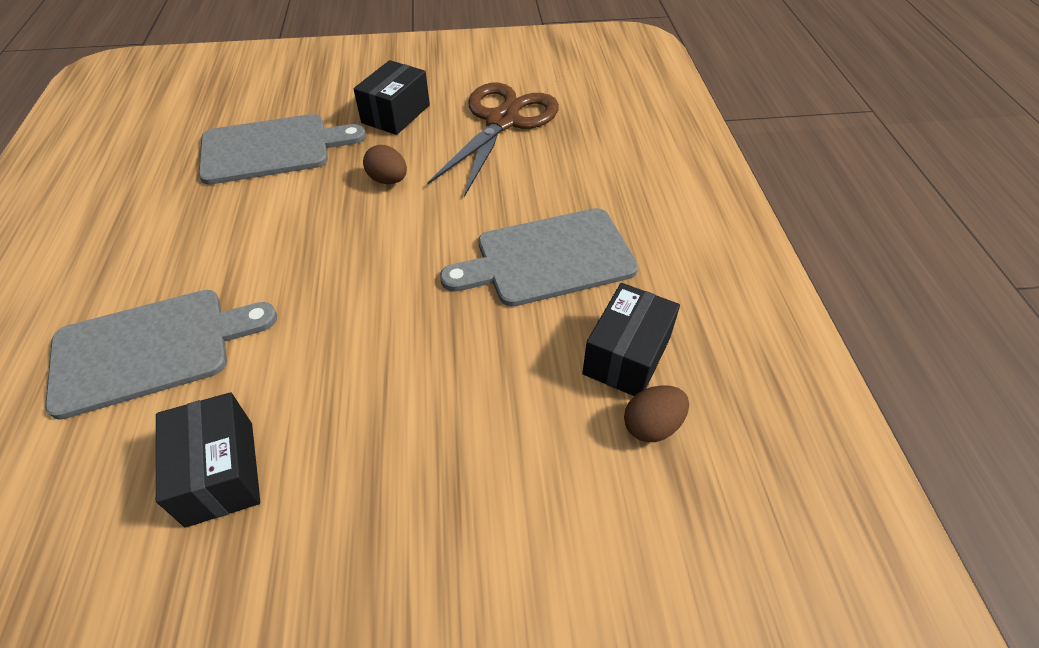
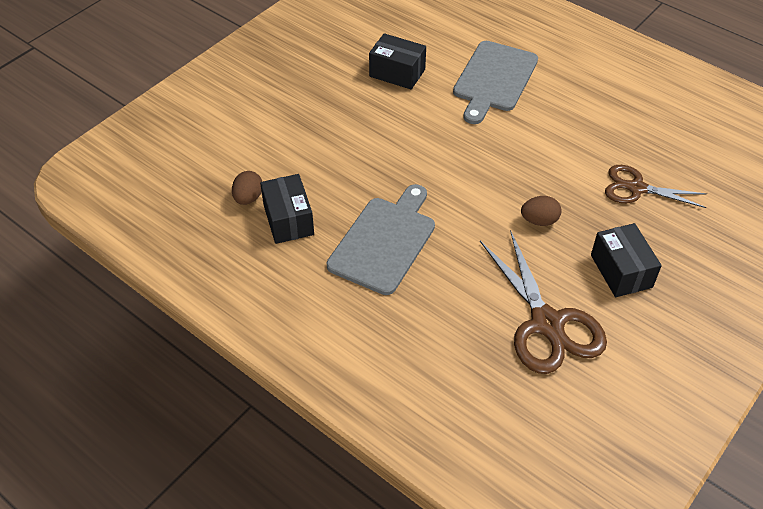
camera: 135 degrees right, 0 degrees up
(272, 148) = (636, 188): grey cutting board -> brown scissors

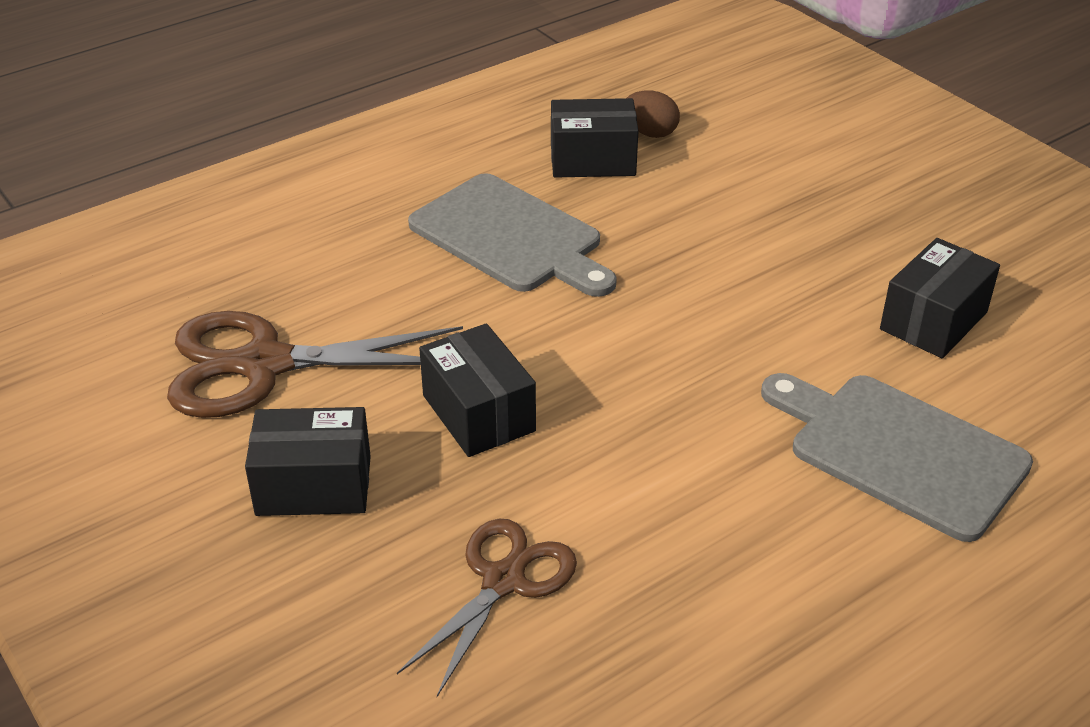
camera: 105 degrees right, 10 degrees down
(539, 221) = (478, 413): brown egg -> black box

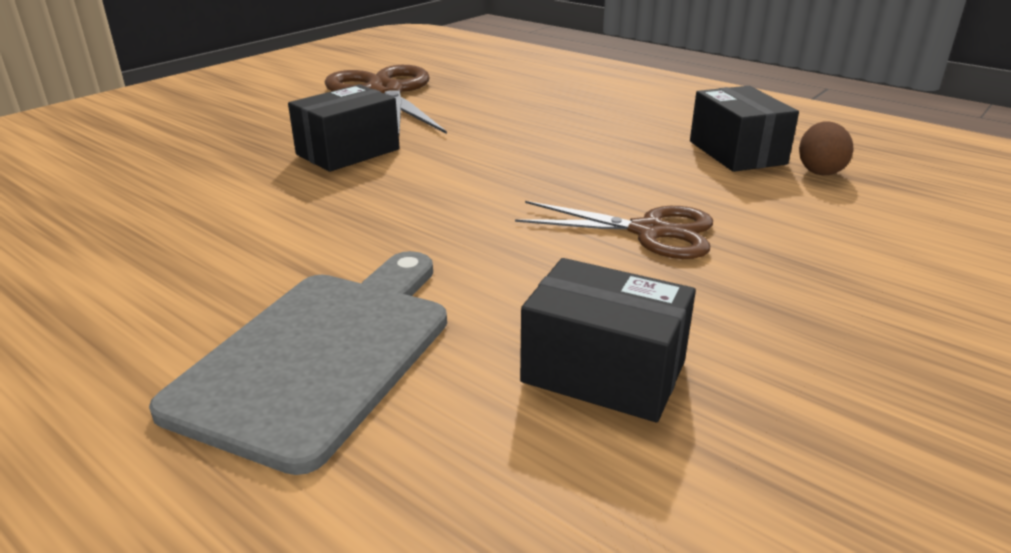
camera: 75 degrees right, 10 degrees down
(314, 486) = (265, 119): black box -> none
(503, 581) = (158, 180): brown scissors -> brown scissors (649, 231)
(511, 237) = (584, 137): grey cutting board -> none

